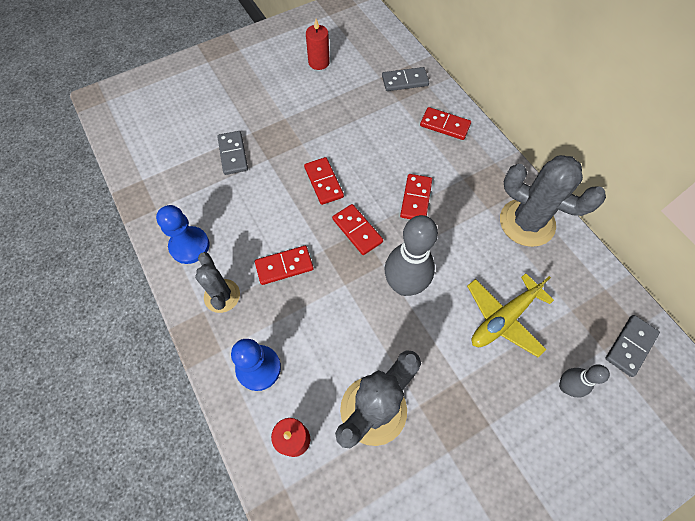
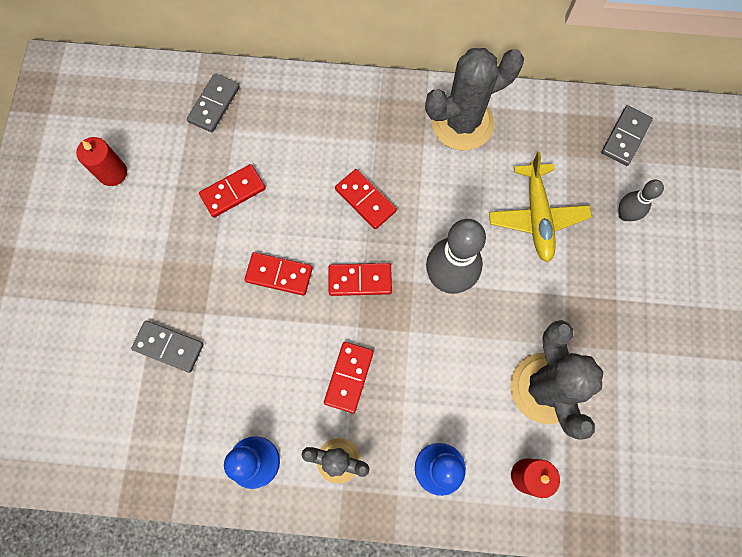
camera: 55 degrees left, 10 degrees up
(444, 125) = (301, 109): red domino -> red domino (233, 192)
(630, 346) = (625, 137): grey domino -> grey domino turned 45 degrees clockwise

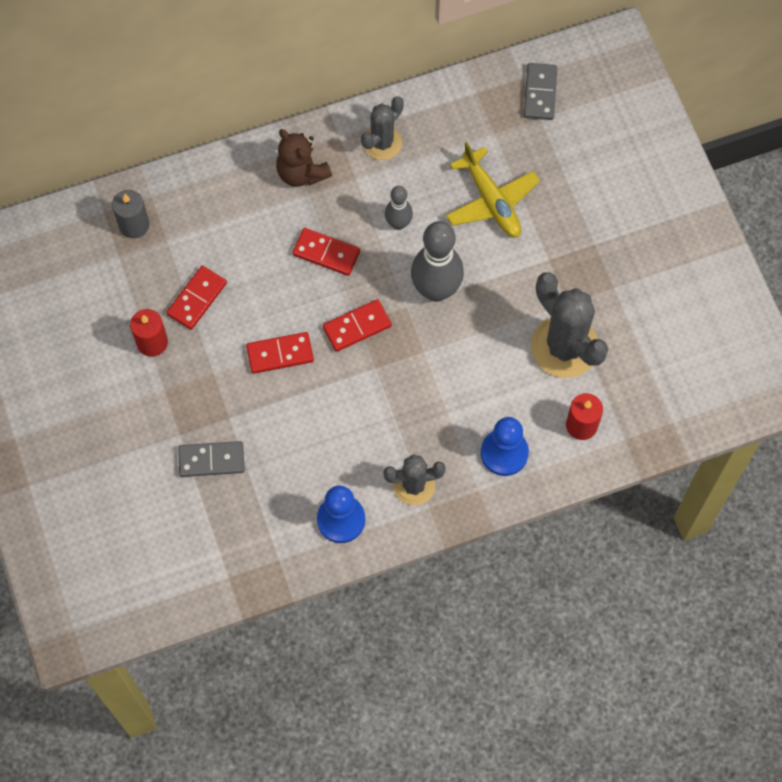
camera: 25 degrees left, 5 degrees down
(112, 173) = (70, 330): red candle -> red candle (152, 342)
(214, 104) = (134, 225): grey domino -> grey candle
(348, 377) = (388, 414): red domino -> none
(379, 119) = (301, 172): none -> brown teddy bear
(462, 123) = (382, 143): grey cactus -> grey cactus, size x0.60
(625, 214) = (570, 165): grey bowling pin -> grey bowling pin (398, 223)

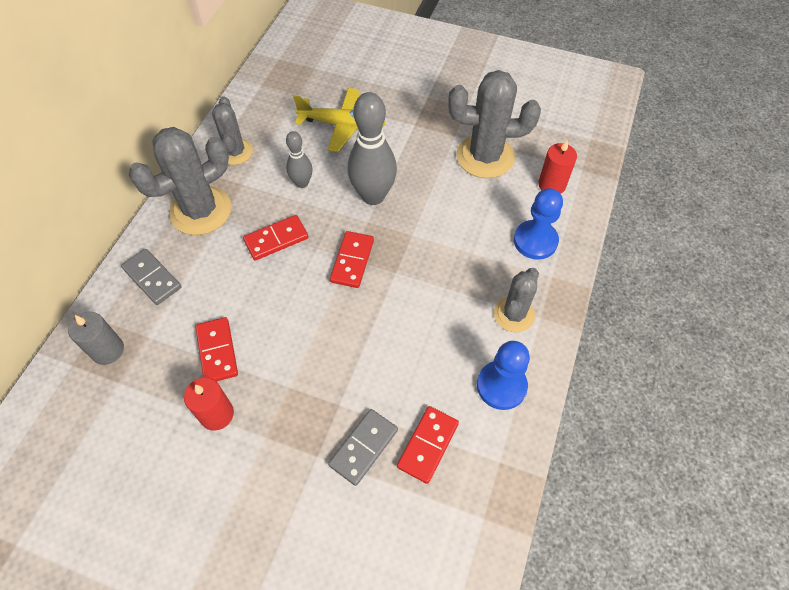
camera: 50 degrees left, 10 degrees down
(280, 354) = (322, 326): red domino -> red domino (427, 445)
(301, 172) = (201, 211): brown teddy bear -> grey cactus
(540, 93) = (299, 57): grey domino -> grey domino (152, 278)

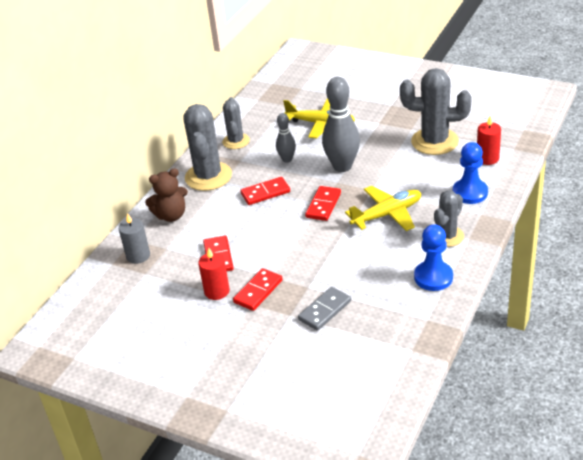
camera: 10 degrees right, 20 degrees down
(152, 278) = (171, 215): grey domino -> brown teddy bear
(201, 211) = (208, 176): grey cactus -> grey cactus turned 60 degrees counterclockwise
(427, 445) = (373, 309): red domino -> red domino (258, 291)
(435, 277) = (387, 214): none -> yellow plane

